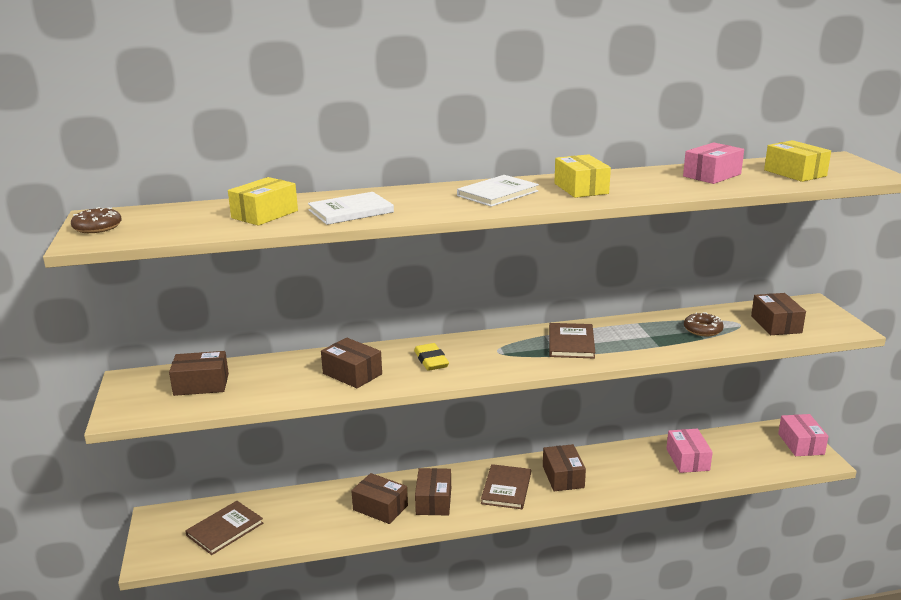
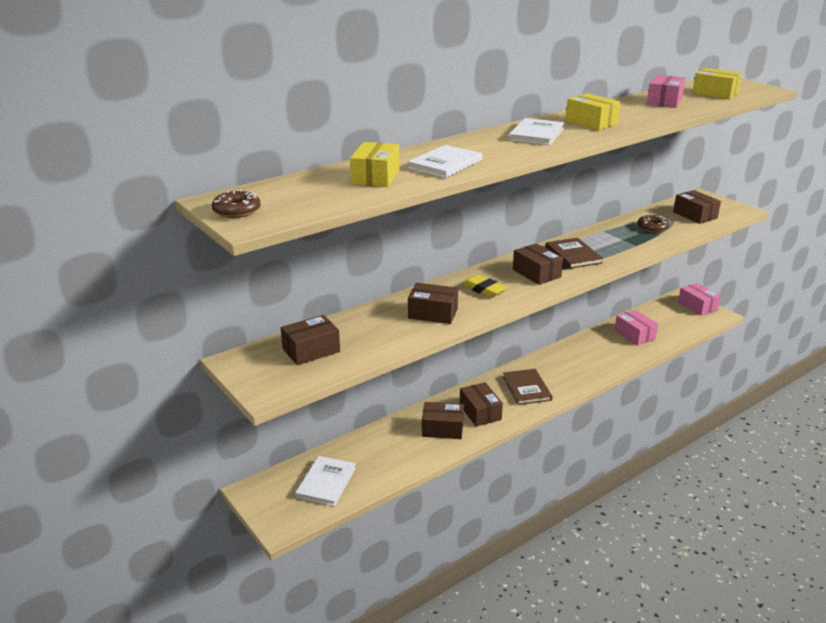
camera: 25 degrees left, 5 degrees up
(225, 529) = (326, 482): brown book -> white book
(563, 477) = (560, 369): brown box -> brown box (536, 273)

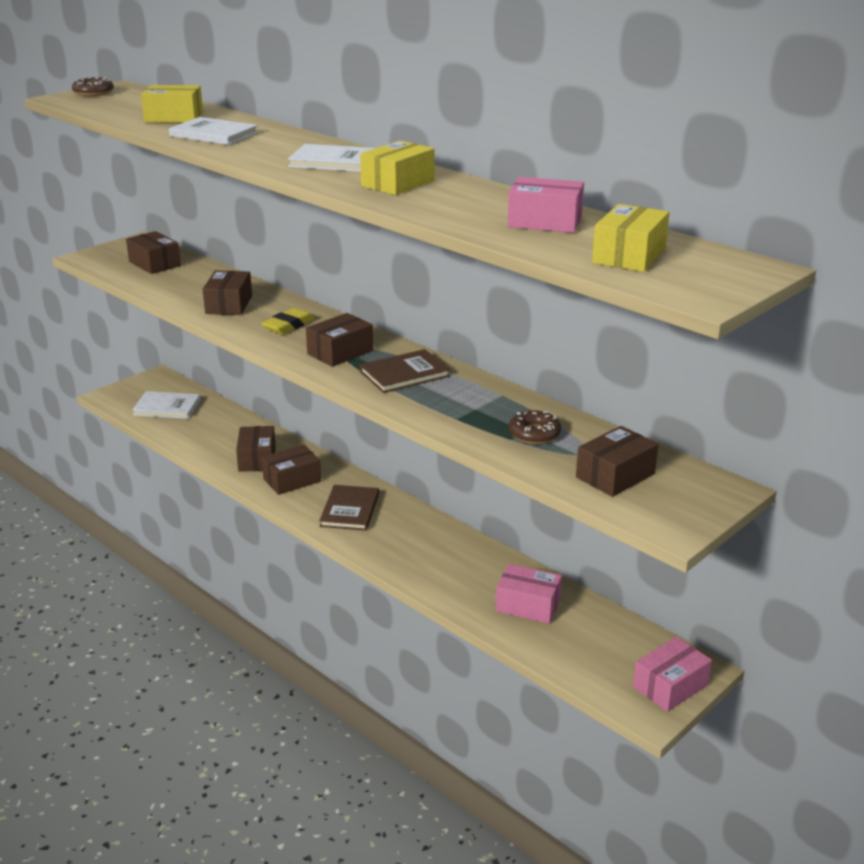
camera: 80 degrees right, 0 degrees up
(526, 388) = (350, 510): brown book -> brown book turned 60 degrees counterclockwise
(634, 335) = (528, 605): pink box -> pink box turned 60 degrees clockwise

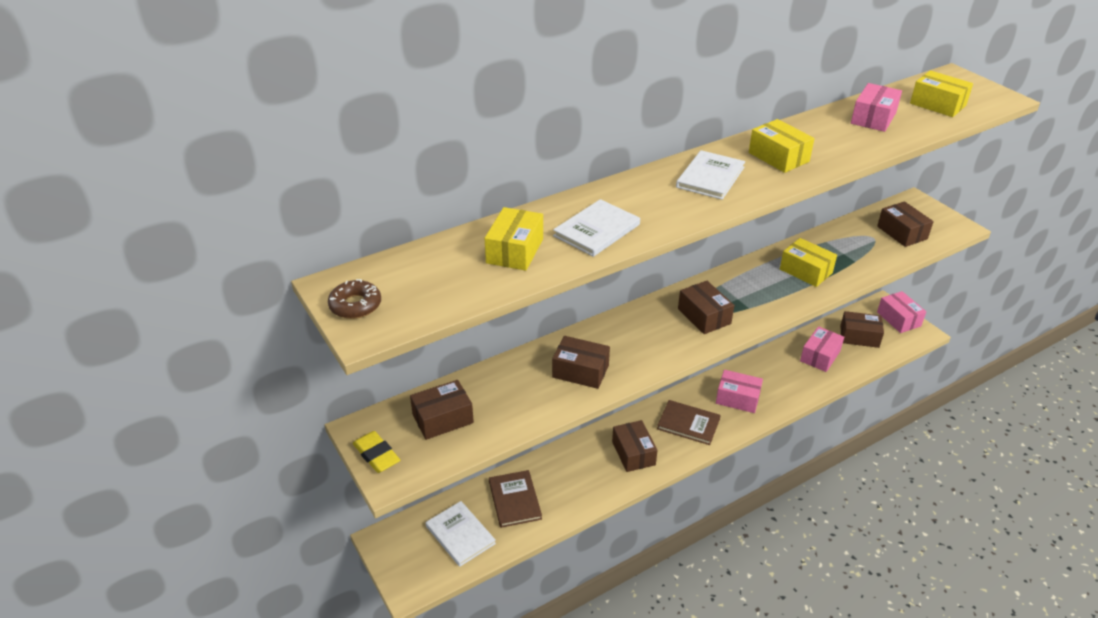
camera: 75 degrees left, 10 degrees up
(167, 407) = (460, 535): white book -> white book turned 60 degrees counterclockwise
(257, 459) = (590, 473): brown box -> brown box (859, 336)
(288, 326) = (641, 338): yellow eraser -> yellow eraser (376, 455)
(404, 374) = (750, 290): brown book -> brown book (515, 500)
(408, 541) = (737, 398): none -> pink box
(465, 406) = (806, 271): none -> yellow box
(534, 434) = (848, 251): brown donut -> none

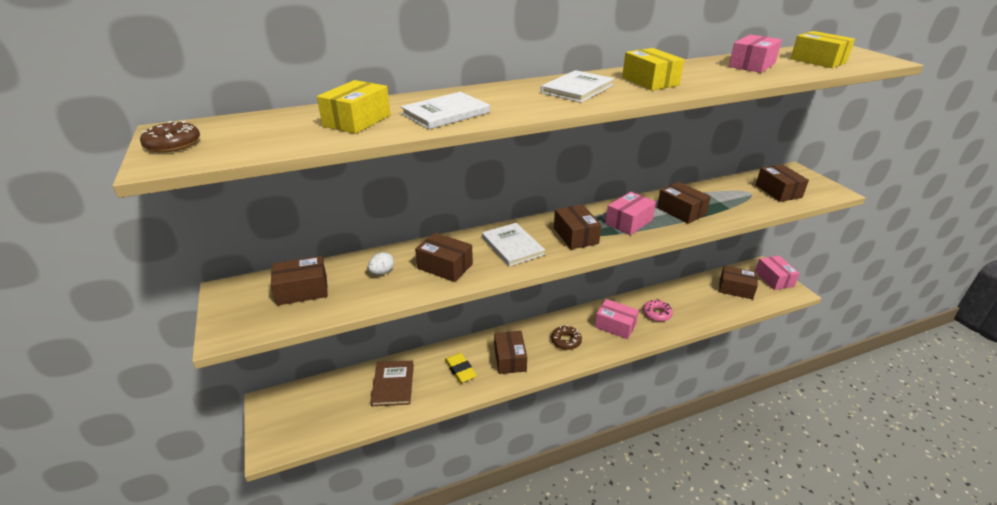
camera: 10 degrees right, 5 degrees down
(376, 455) = (226, 313): yellow eraser -> yellow eraser (460, 370)
(460, 535) = (334, 407): white book -> white book (512, 246)
(517, 387) = (382, 272): none -> white egg
(688, 424) = (566, 341): brown book -> brown donut
(779, 378) = (657, 314): none -> pink donut
(806, 271) = (681, 211): yellow box -> brown box
(820, 356) = (697, 300): pink box -> pink box (629, 222)

